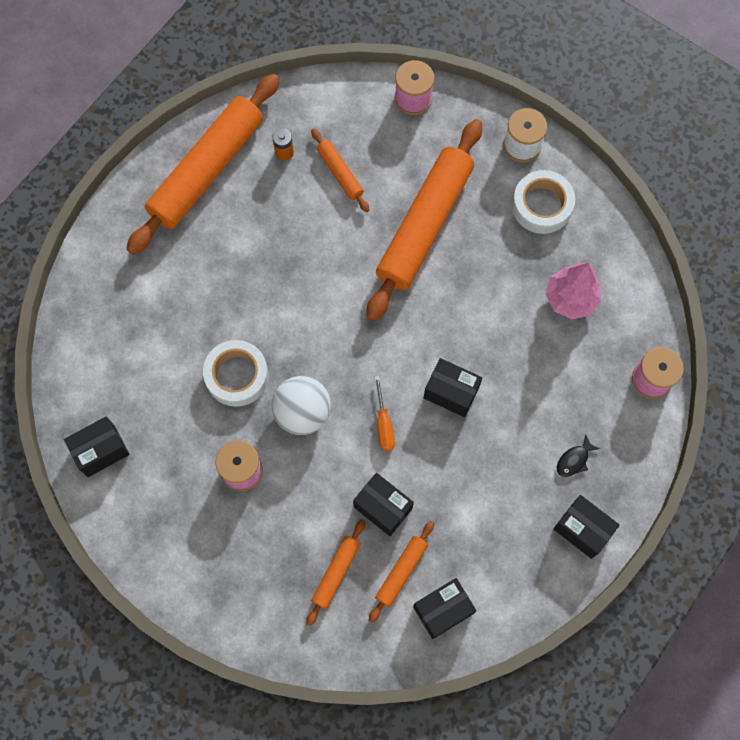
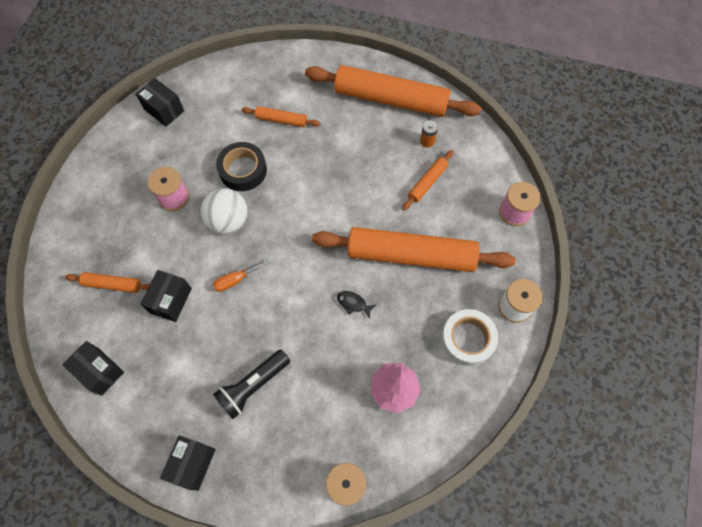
camera: 70 degrees right, 5 degrees down
(237, 376) = (243, 170): white tape -> black tape
(401, 572) = (123, 330): orange rolling pin -> orange rolling pin (281, 120)
(451, 392) = (278, 320): black box -> none
(518, 442) = (253, 386): none -> black flashlight
(574, 460) = (251, 437): black fish -> black fish (353, 303)

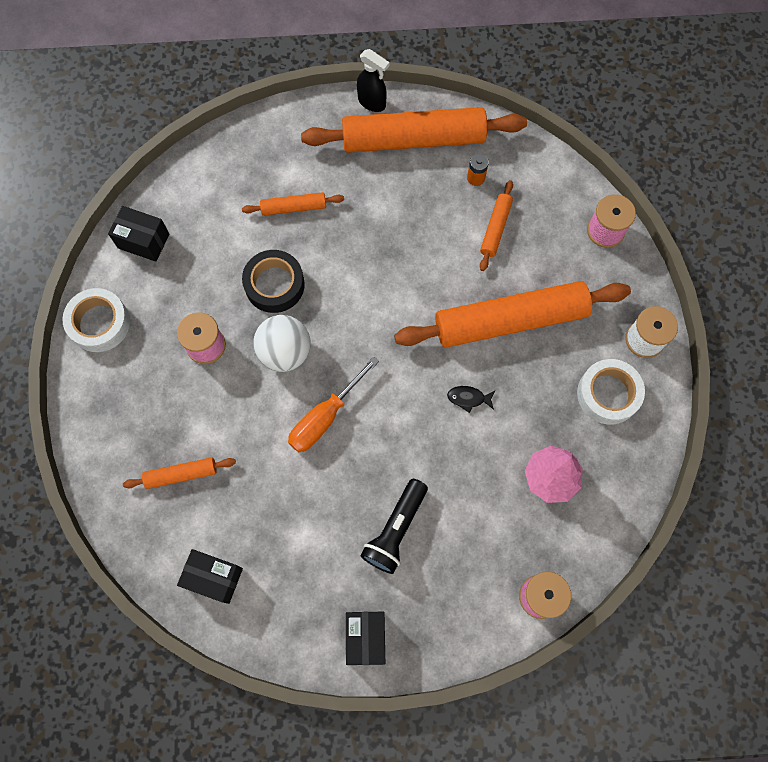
camera: 20 degrees left, 5 degrees up
(106, 156) = (99, 323): none -> white tape
(171, 300) = (259, 468): black box -> none
(236, 280) = (324, 418): orange screwdriver -> orange screwdriver, size x1.61
(371, 65) = (372, 103): none -> black spray bottle

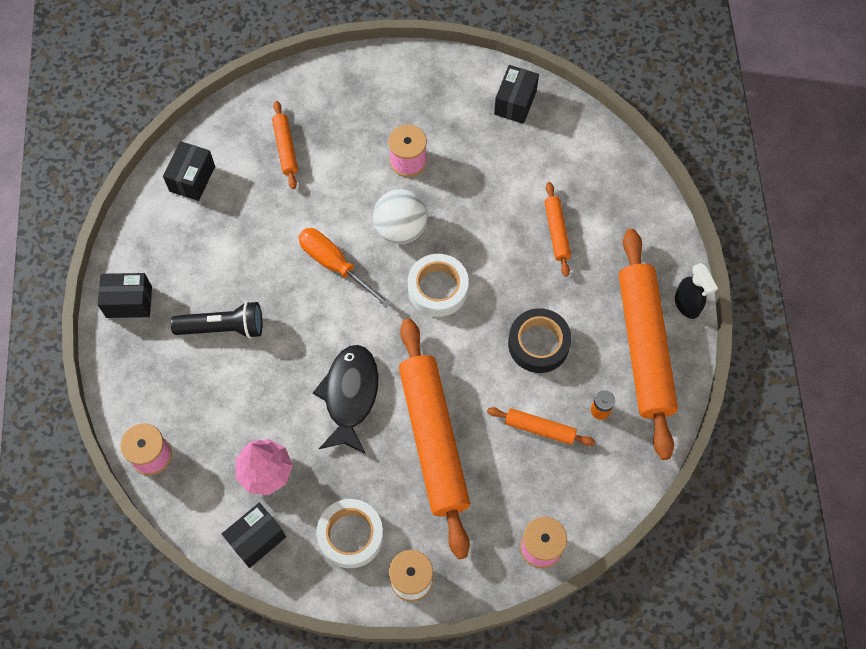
camera: 90 degrees right, 5 degrees down
(99, 323) = (430, 73): white tape -> white tape (438, 289)
(274, 285) = (471, 217): black tape -> black tape (538, 344)
(372, 103) = (687, 305): black spray bottle -> black spray bottle turned 60 degrees counterclockwise
(396, 530) = (223, 327): black flashlight -> black flashlight turned 150 degrees clockwise
(468, 398) = (350, 395): black fish -> black fish, size x2.33
(618, 483) = (256, 539): none -> black box

